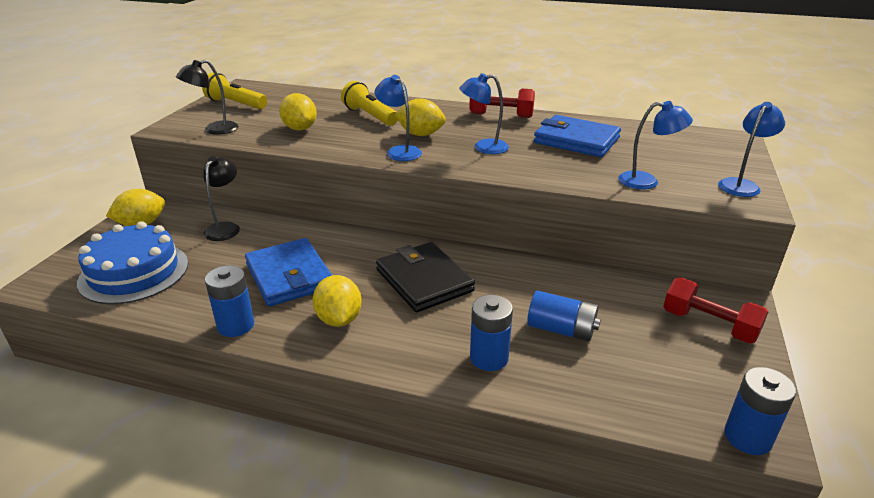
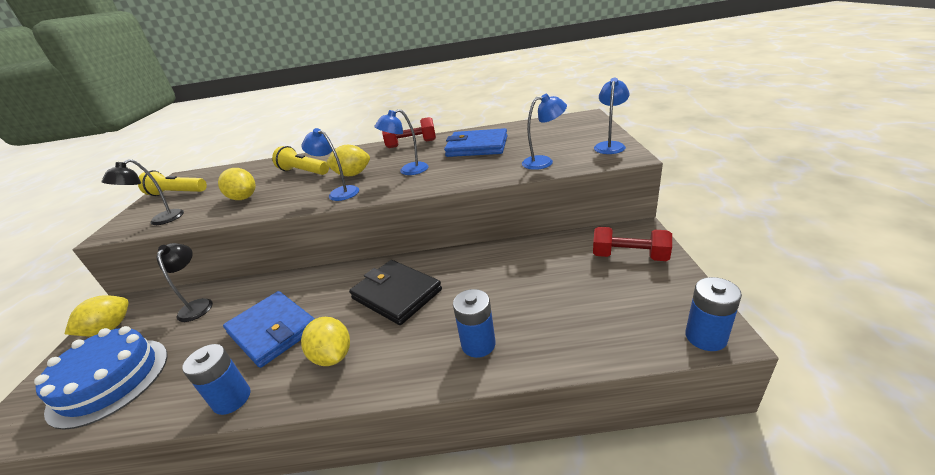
camera: 15 degrees left, 0 degrees up
(561, 329) = (525, 298): blue battery -> none

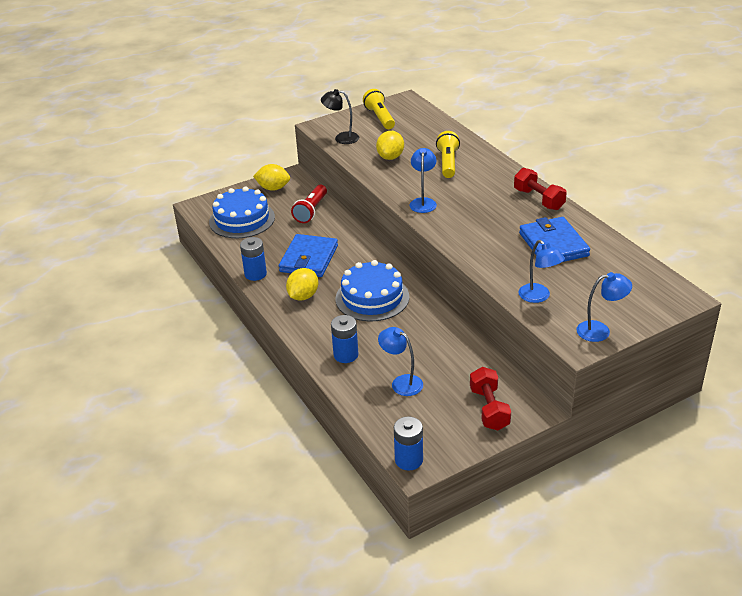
camera: 60 degrees right, 5 degrees up
(198, 305) = (311, 211): black lamp -> red flashlight
(352, 174) = (456, 194): yellow lemon -> none
(397, 294) = (372, 298): black wallet -> blue cake
(408, 171) = (479, 222): blue lamp -> blue lamp (401, 382)

